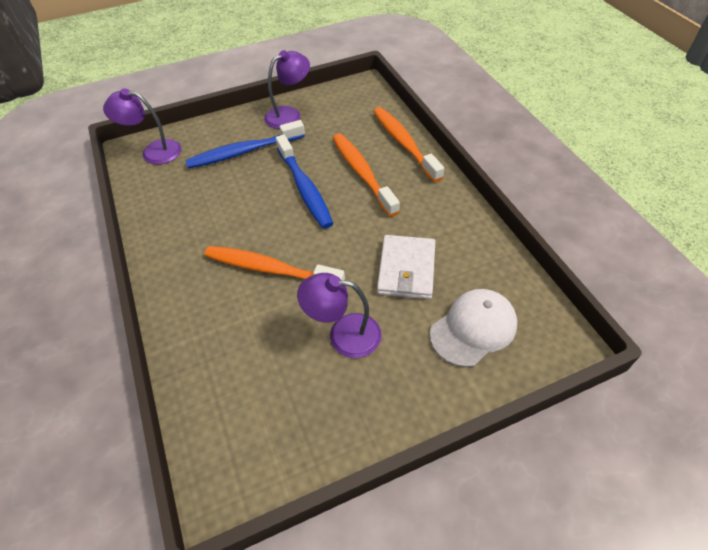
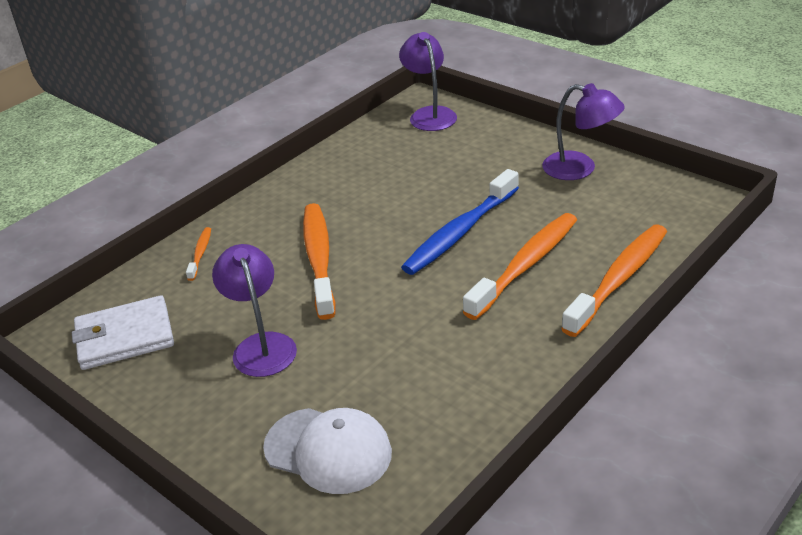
camera: 65 degrees right, 15 degrees down
(196, 343) = (200, 253): none -> orange toothbrush
(243, 152) = (481, 166): blue toothbrush -> none
(406, 269) = (386, 360): white wallet -> white wallet (124, 337)

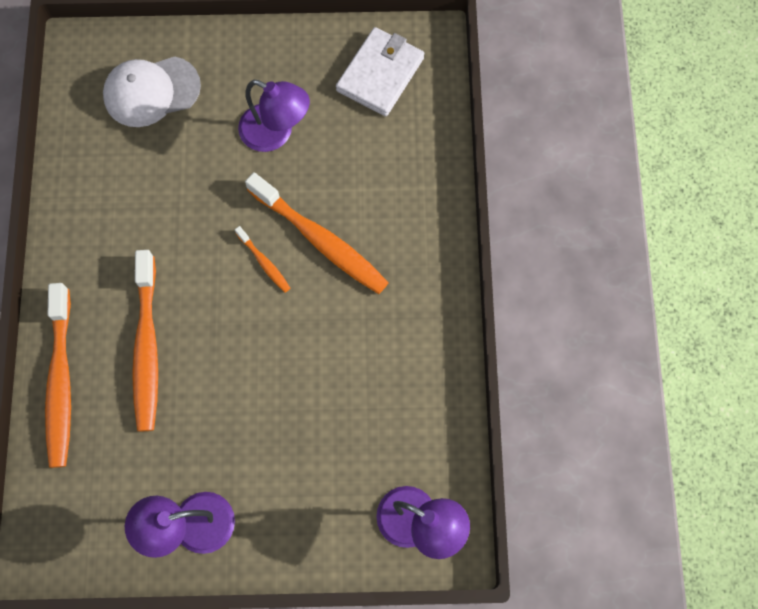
camera: 135 degrees right, 35 degrees up
(200, 253) = (422, 180): orange toothbrush -> orange toothbrush (264, 262)
(460, 232) = (232, 351): blue toothbrush -> none

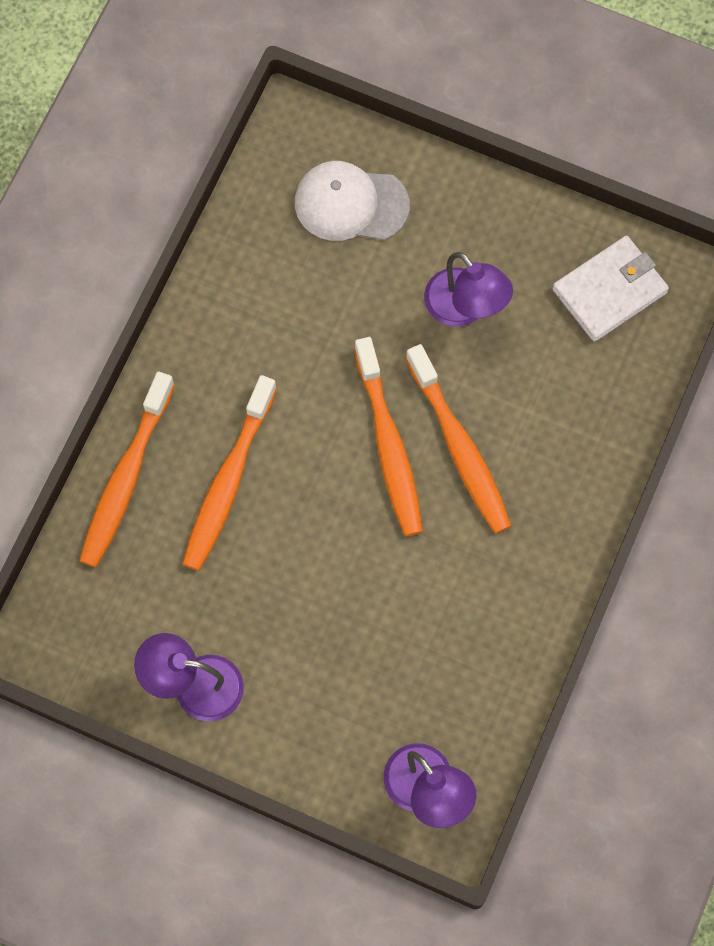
camera: 25 degrees right, 0 degrees up
(264, 262) = (389, 446): orange toothbrush -> orange toothbrush, size x2.14

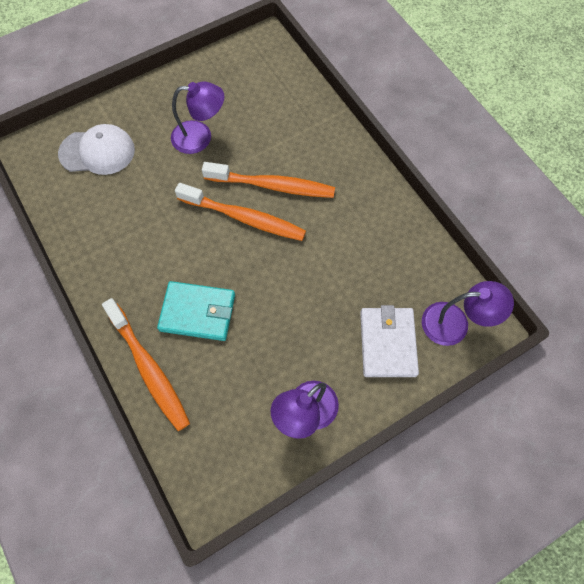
camera: 55 degrees left, 5 degrees down
(228, 481) = (198, 312): orange toothbrush -> turquoise wallet
(351, 204) = (97, 152): white cap -> white cap turned 135 degrees counterclockwise
(610, 291) = (246, 72): white wallet -> white wallet (388, 343)

